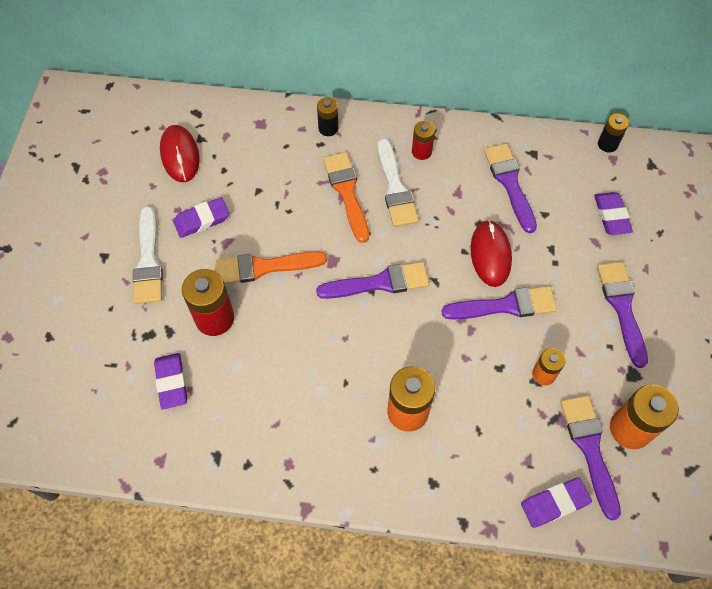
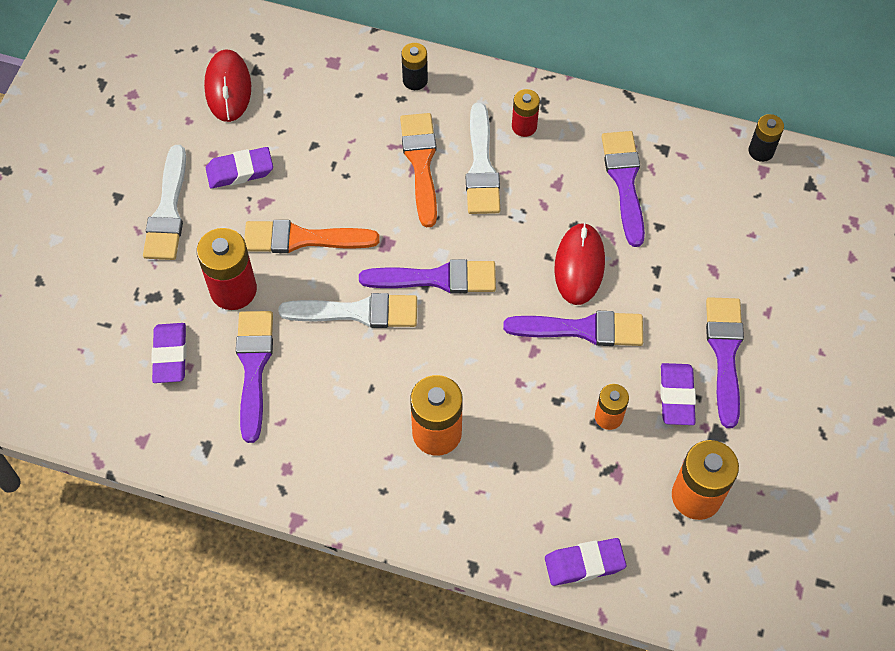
camera: 10 degrees right, 0 degrees up
(321, 320) = (358, 312): none -> white brush
(589, 448) = (642, 510): purple brush -> purple brush (254, 367)
(611, 216) = (741, 241): purple eraser -> purple eraser (676, 396)

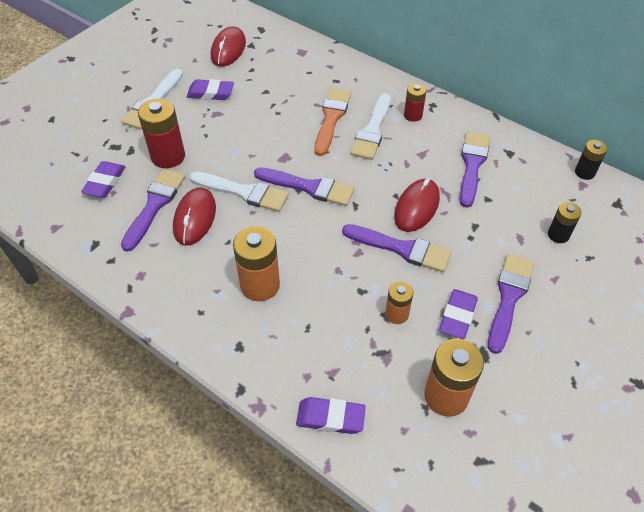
camera: 20 degrees right, 10 degrees down
(302, 239) = (230, 140): orange brush -> none
(314, 369) = (195, 218): none -> red mouse
(415, 80) = (350, 73): black battery -> black battery (558, 235)

